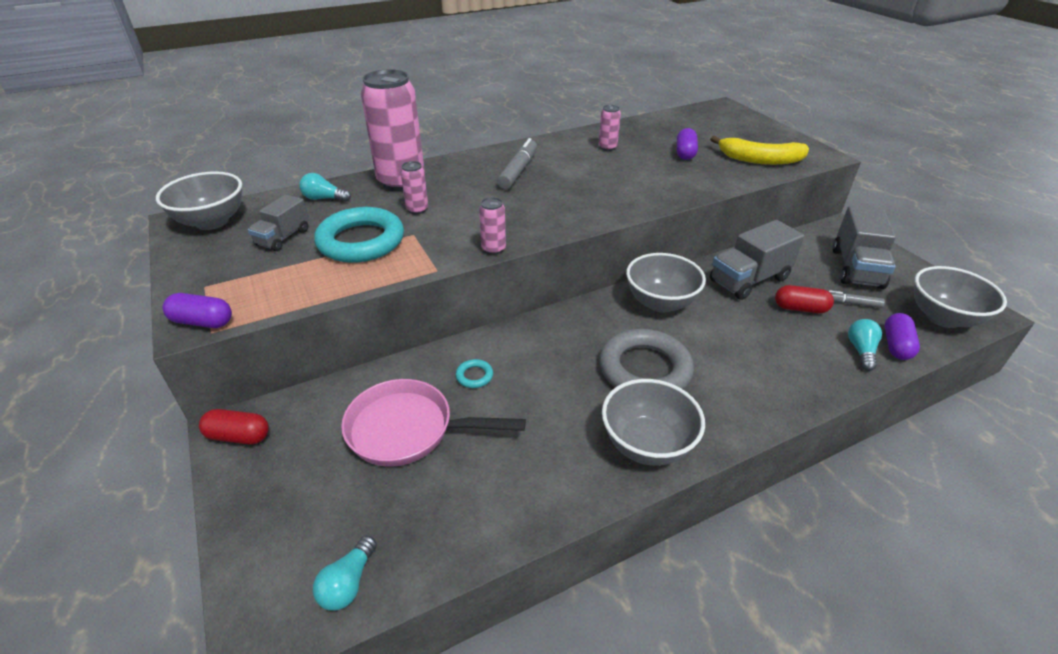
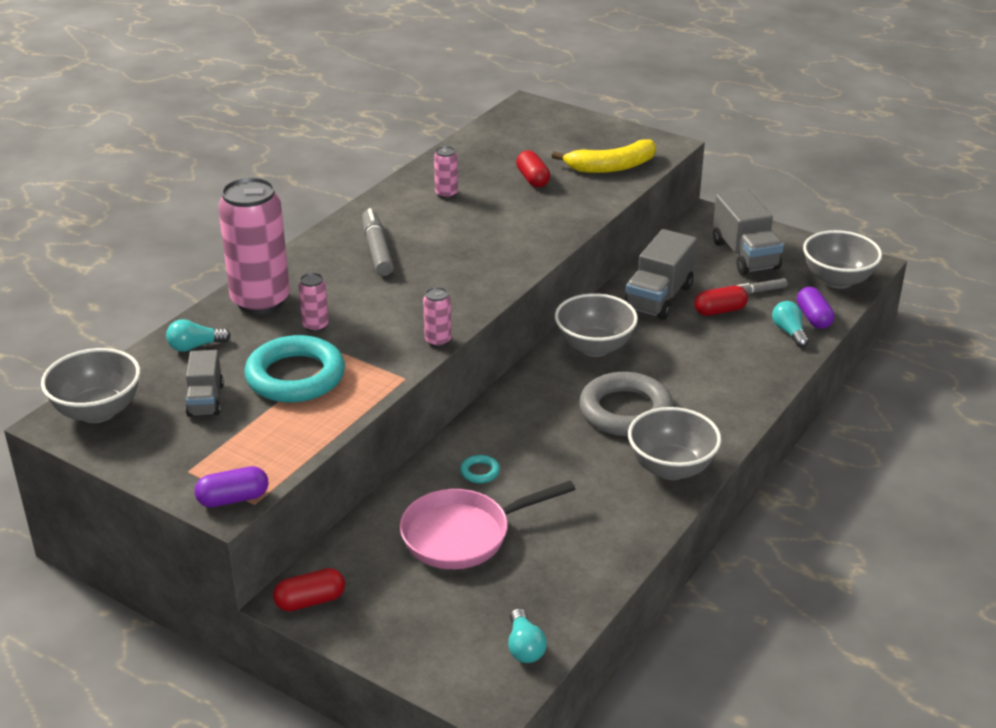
camera: 30 degrees left, 5 degrees down
(685, 153) = (532, 179): purple capsule -> red capsule

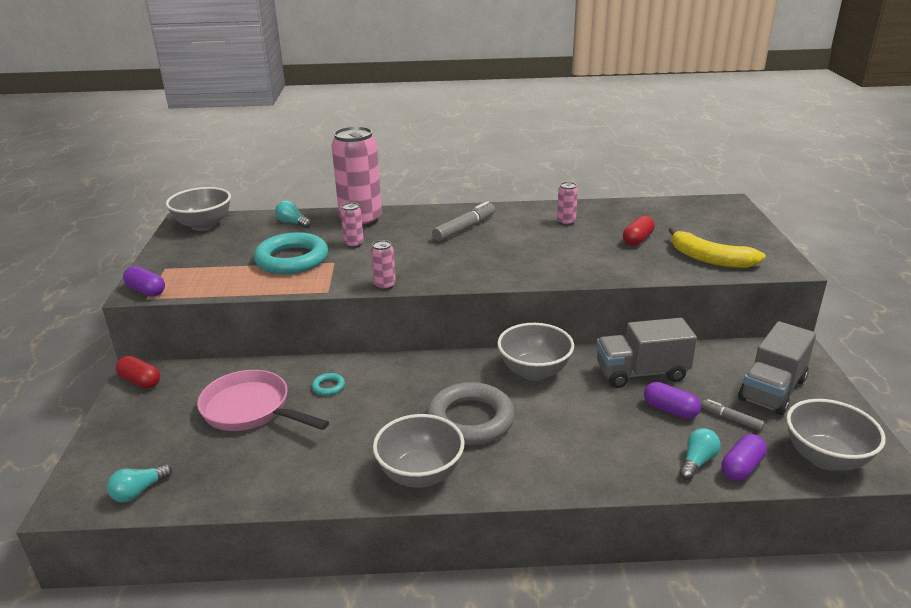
camera: 55 degrees right, 5 degrees down
(205, 400) = (241, 246): grey truck -> none
(719, 311) = (670, 410): red capsule -> purple capsule

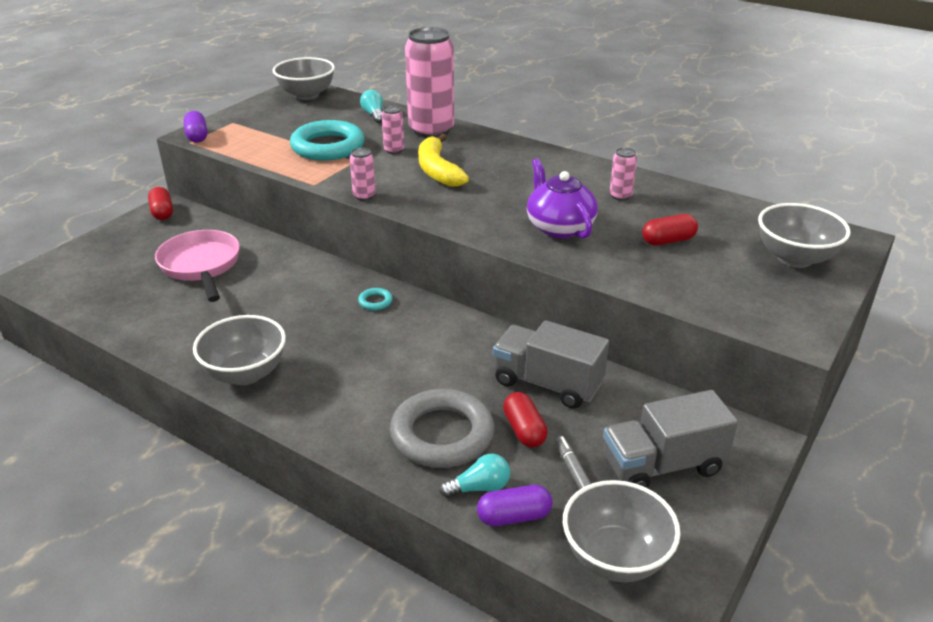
camera: 35 degrees right, 5 degrees up
(139, 491) = (68, 291): turquoise light bulb -> none
(328, 386) = (274, 272): turquoise ring -> turquoise ring (375, 301)
(464, 228) = (510, 168): grey marker -> none
(470, 419) = (340, 350): grey ring -> grey ring (442, 434)
(534, 371) = (449, 335): grey bowl -> grey bowl (794, 258)
(560, 256) = (559, 227): none -> purple teapot
(670, 410) = (524, 430): purple capsule -> red capsule
(710, 259) = (718, 291): yellow banana -> yellow banana (438, 170)

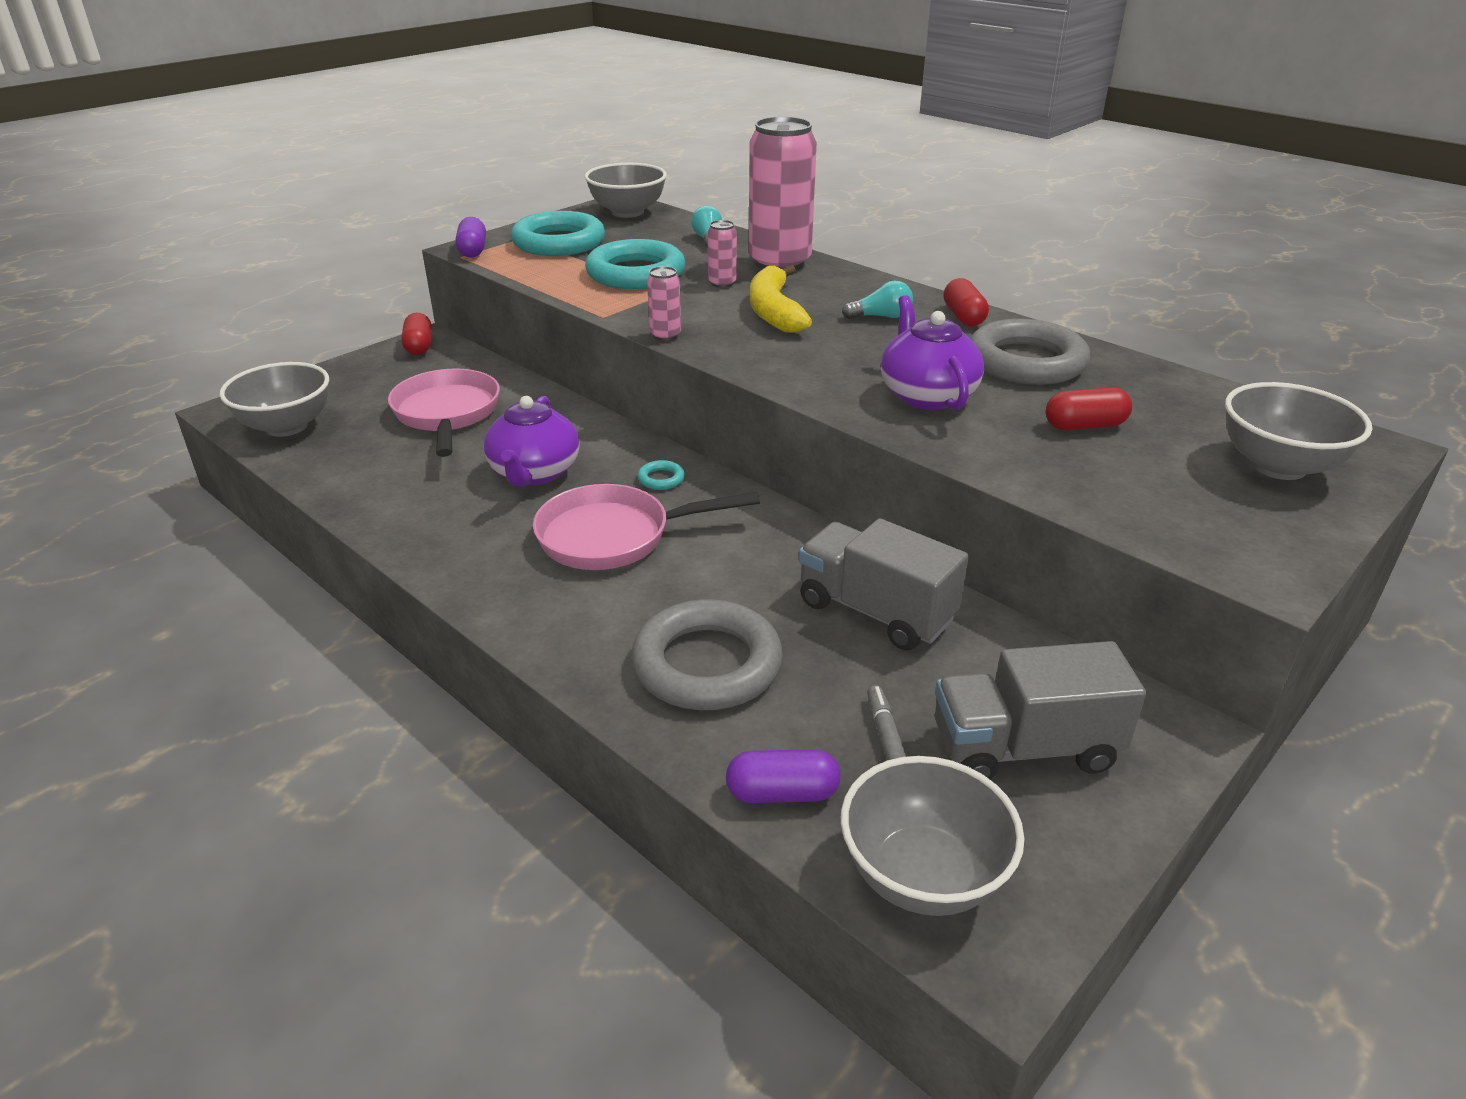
camera: 10 degrees right, 0 degrees up
(245, 373) = (463, 553): grey bowl -> grey bowl (286, 426)
(262, 125) = (559, 242): none -> turquoise ring
(281, 306) = (534, 473): none -> purple teapot
(353, 349) = (614, 536): none -> pink pan
(479, 488) = (741, 745): turquoise light bulb -> turquoise light bulb (881, 317)
(524, 430) = (826, 672): red capsule -> red capsule (963, 317)
(620, 196) = (1026, 362): pink can -> grey ring

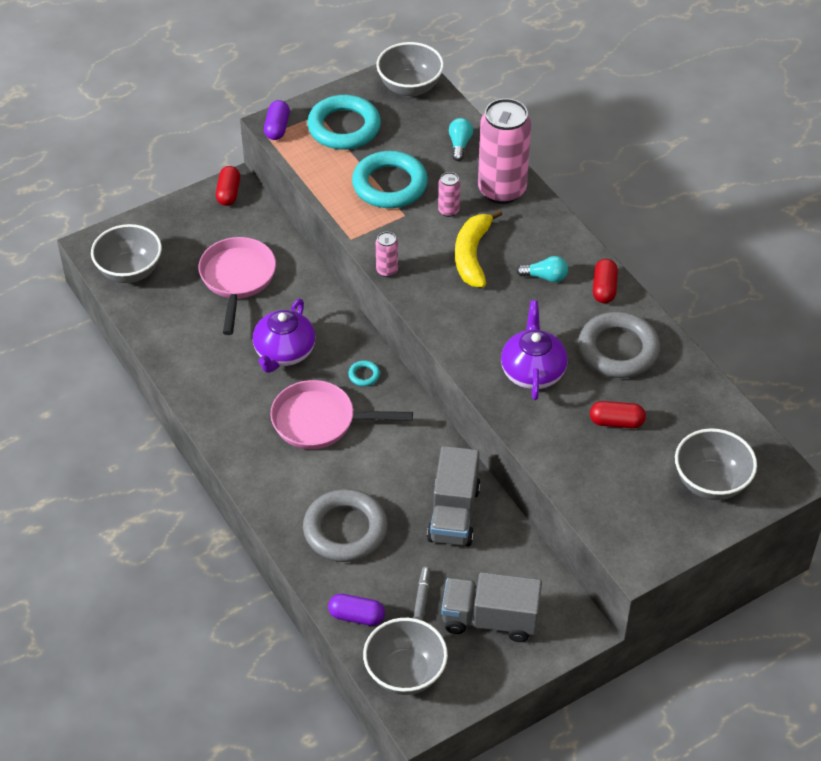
camera: 15 degrees right, 15 degrees up
(875, 611) = (454, 514): grey truck -> grey truck turned 135 degrees counterclockwise

